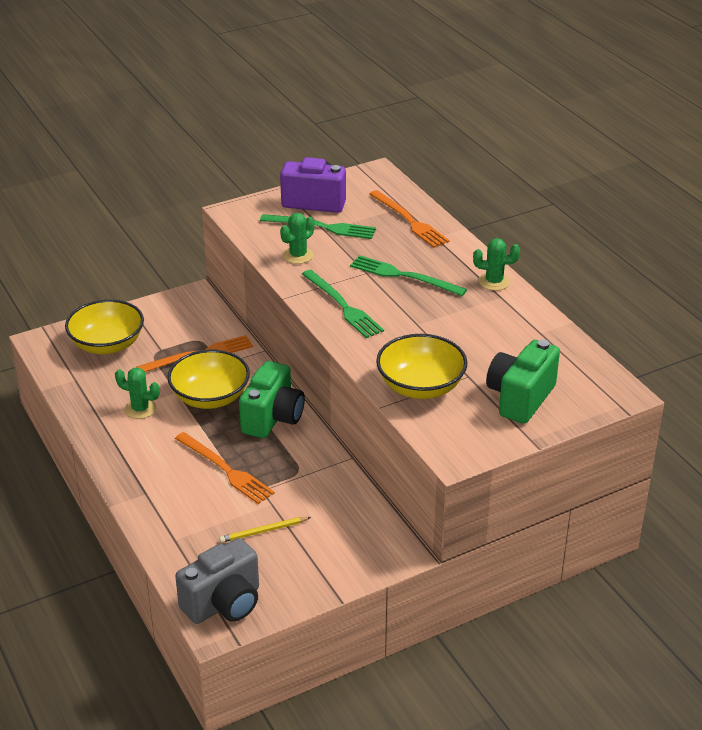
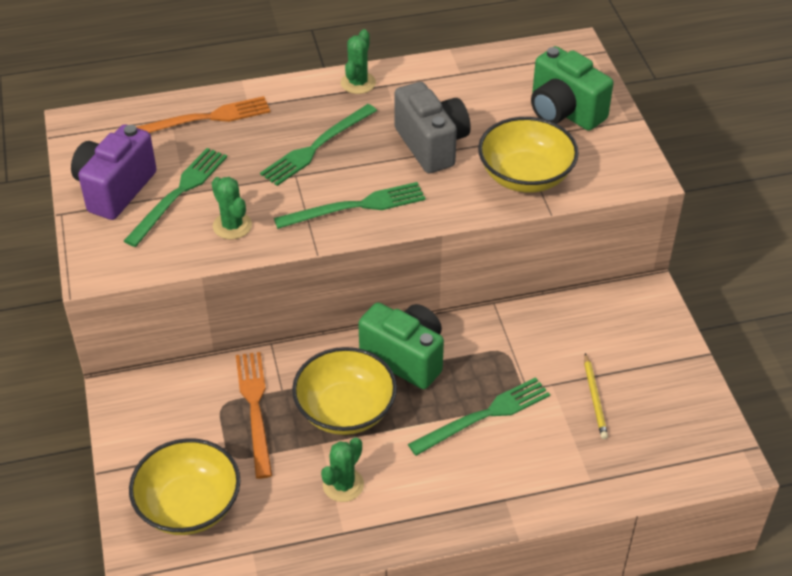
camera: 75 degrees left, 10 degrees up
(224, 603) = (699, 450): grey camera -> grey camera (431, 145)
(225, 469) = (484, 416): orange fork -> green fork

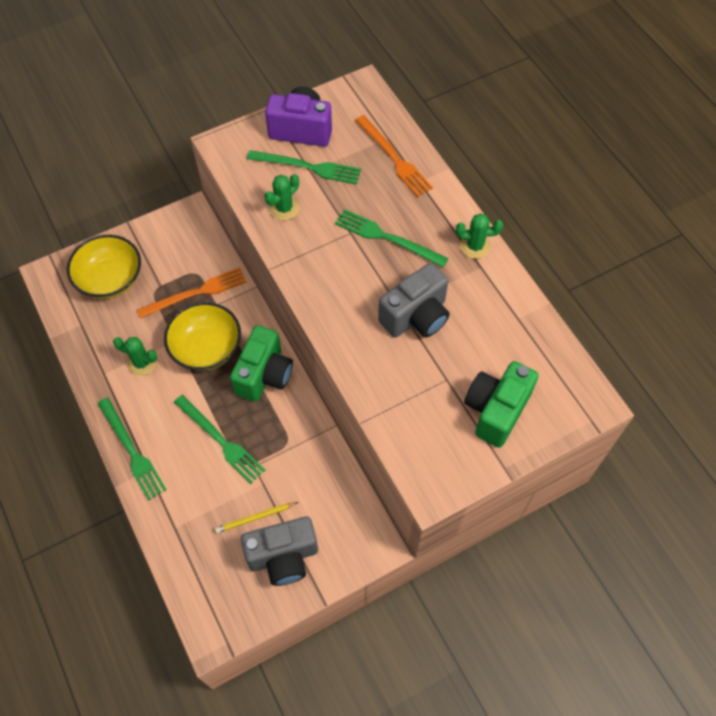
camera: 75 degrees right, 15 degrees up
(355, 206) = (327, 280): green fork -> green fork (132, 451)
(525, 176) = (400, 394): yellow bowl -> none
(648, 380) = (283, 557): none -> grey camera

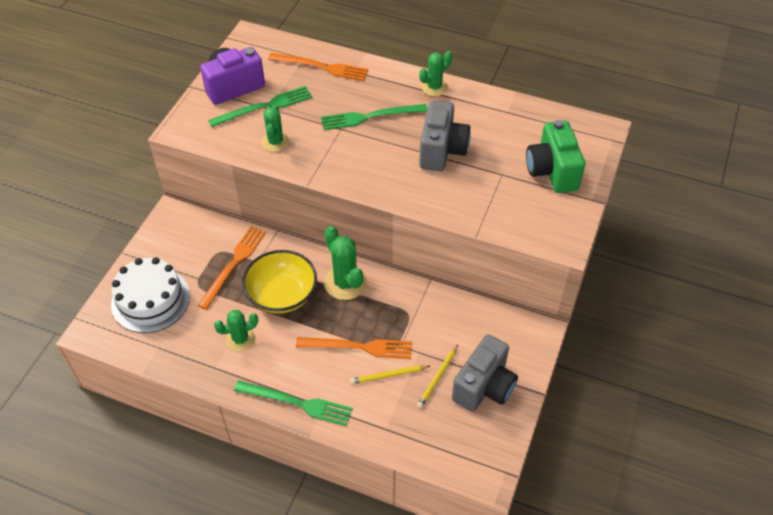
camera: 40 degrees left, 10 degrees down
(110, 279) = (150, 300): yellow bowl -> white cake
(219, 484) = (388, 375): none -> yellow pencil
(221, 440) = (359, 347): green fork -> orange fork
(264, 375) = (345, 283): green camera -> green cactus

